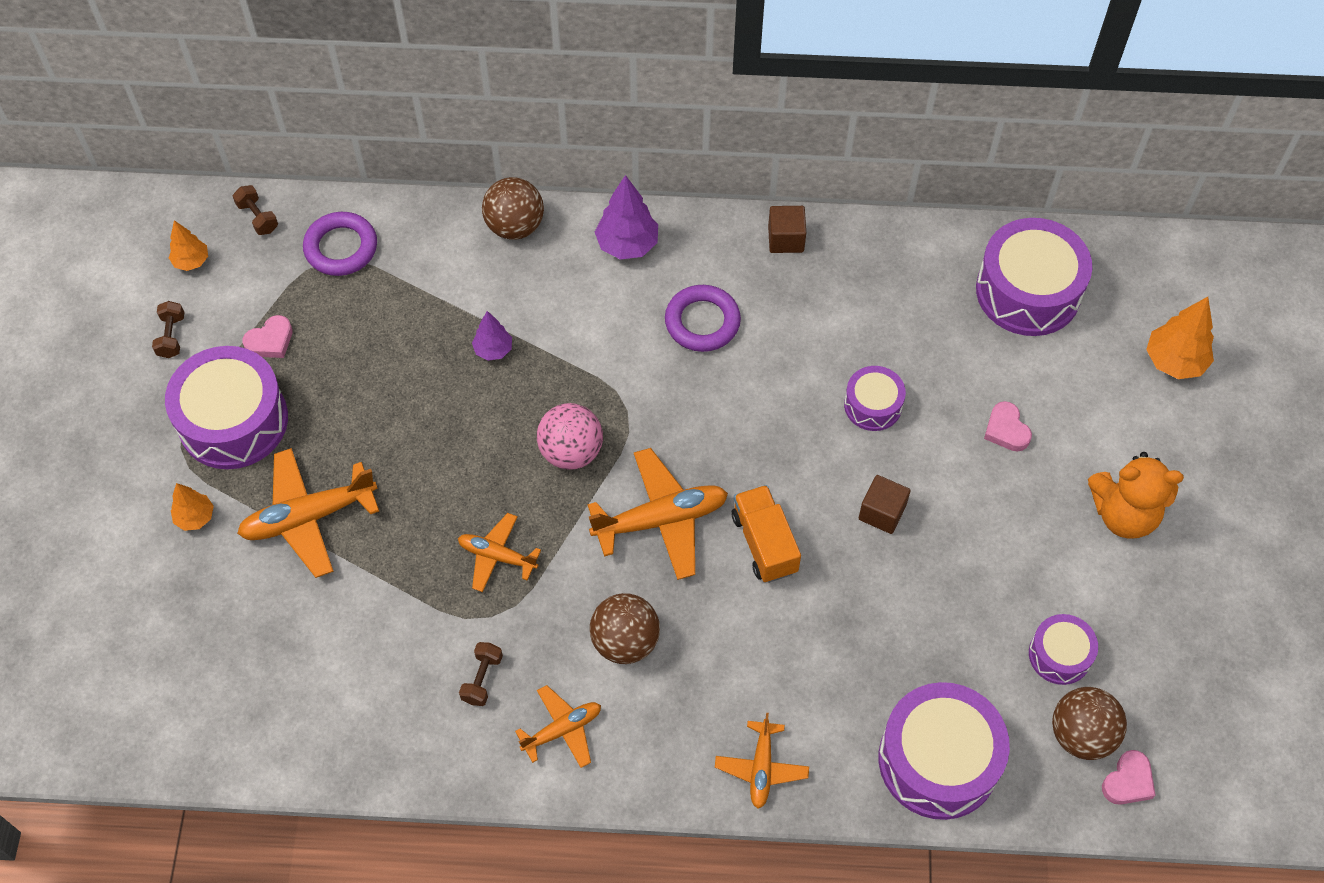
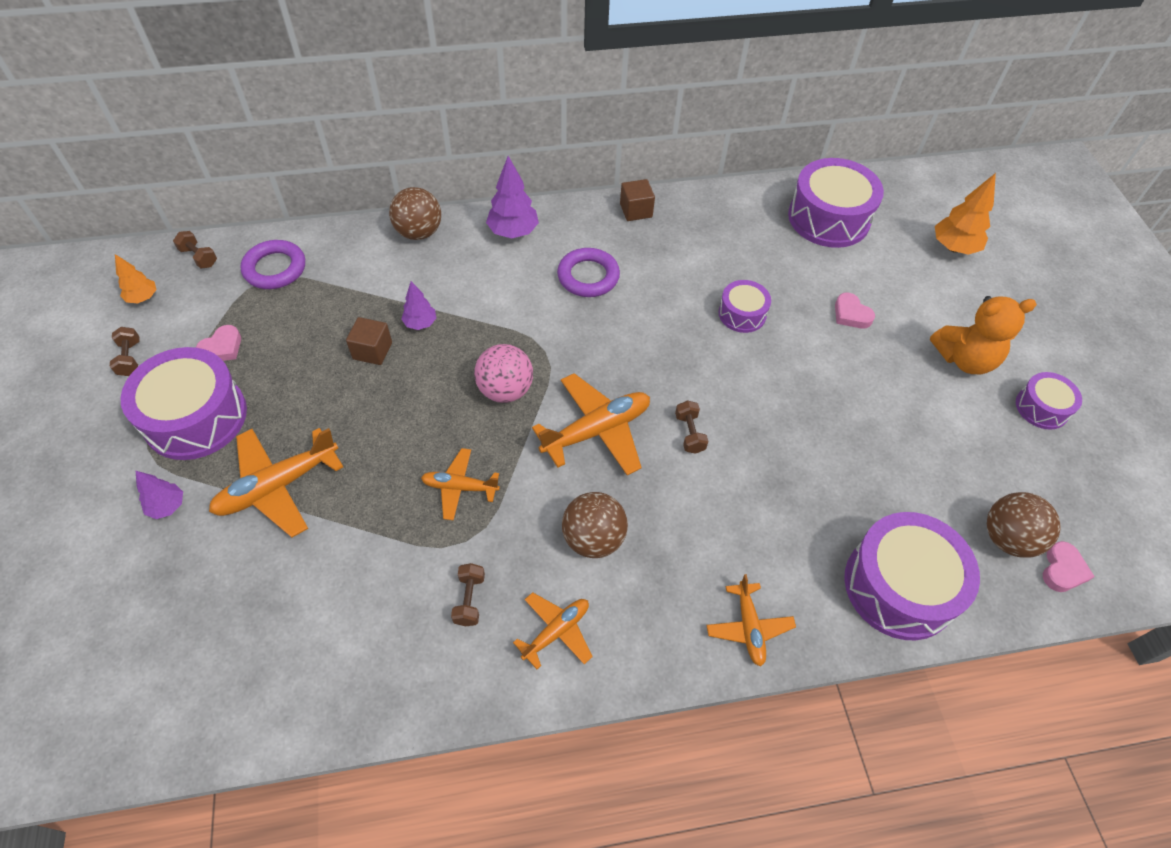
camera: 15 degrees left, 5 degrees down
(195, 517) = (167, 506): orange tree -> purple tree
(764, 543) = (689, 433): orange truck -> brown dumbbell
(882, 512) = (777, 392): brown cube -> brown cube (372, 351)
(1059, 655) = (962, 476): purple drum -> purple drum (1041, 408)

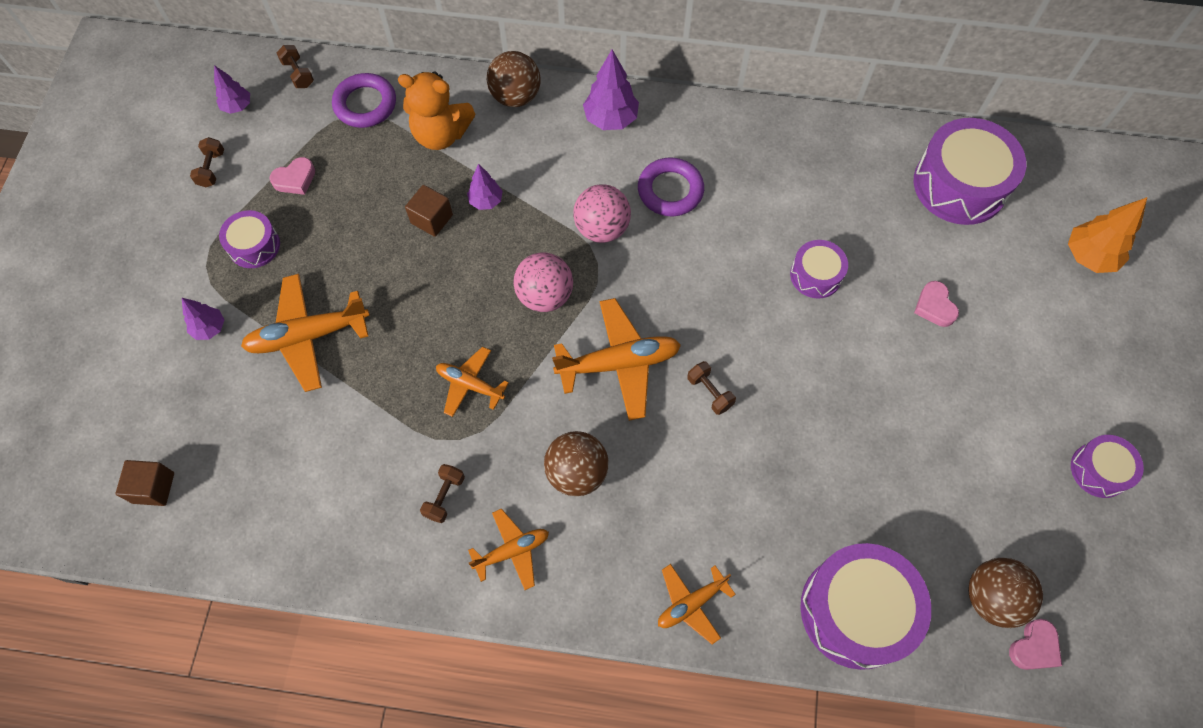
camera: 20 degrees right, 10 degrees up
(143, 298) = (237, 106): orange tree -> purple tree
(195, 417) = (254, 246): purple drum -> purple drum, size x0.53
(538, 321) = (602, 228): none -> pink ball
(636, 210) = (748, 124): brown cube -> brown cube (153, 488)
(689, 433) = (709, 392): brown dumbbell -> brown dumbbell turned 45 degrees counterclockwise
(749, 627) = (691, 604): orange plane -> orange plane turned 45 degrees clockwise
(964, 359) = (1038, 392): orange teddy bear -> orange teddy bear (441, 134)

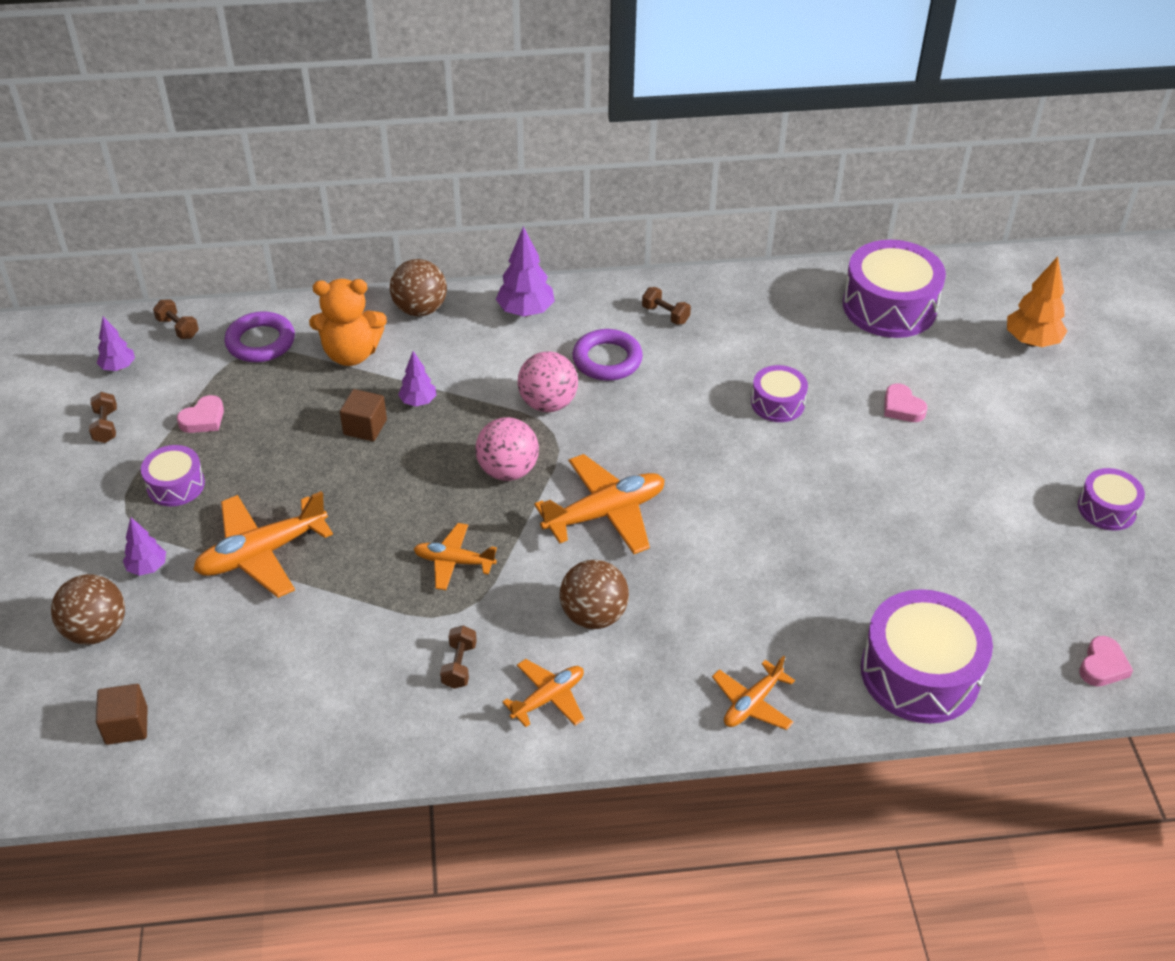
camera: 15 degrees left, 20 degrees down
(709, 392) = (707, 520): brown dumbbell -> brown dumbbell (665, 314)
(991, 598) = (1046, 633): brown ball -> brown ball (96, 630)

